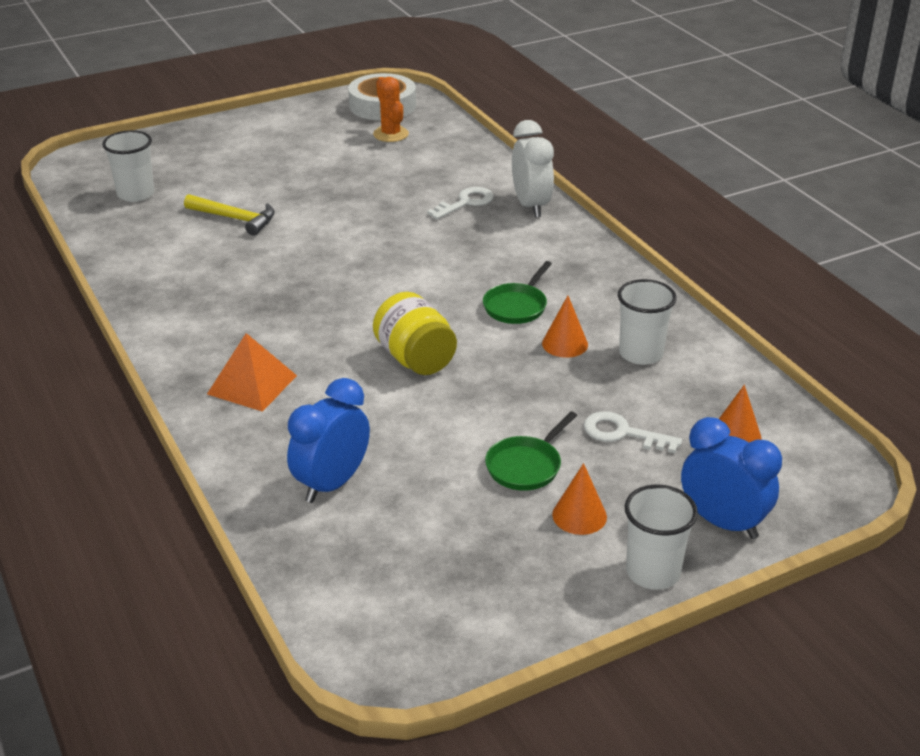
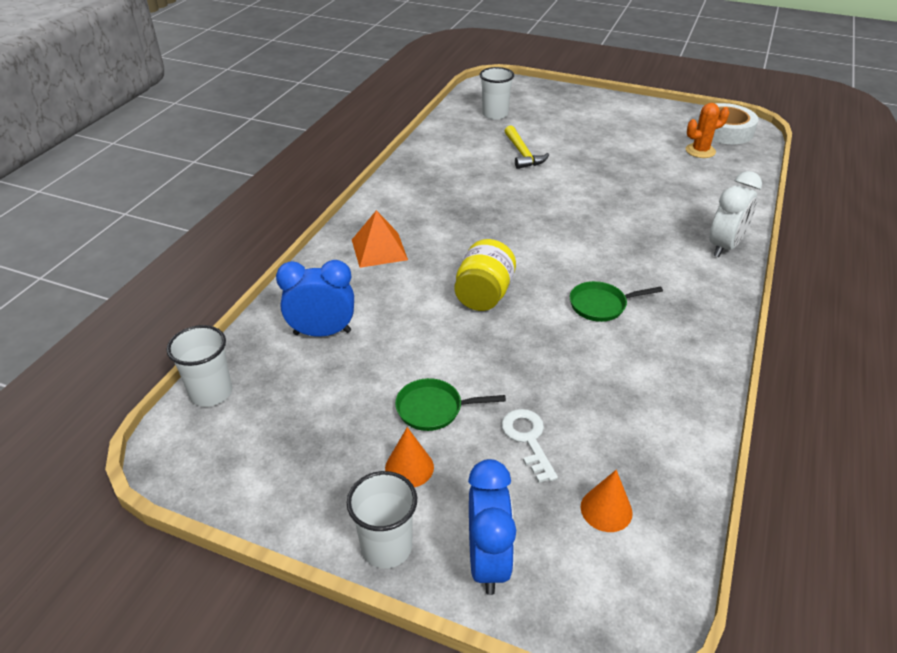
camera: 50 degrees right, 5 degrees up
(391, 134) = (700, 151): orange cactus -> orange cactus turned 45 degrees clockwise
(466, 203) = (679, 219): white key -> none
(565, 344) = (592, 351): orange cone -> none
(641, 353) = (635, 396): white cup -> white cup (211, 392)

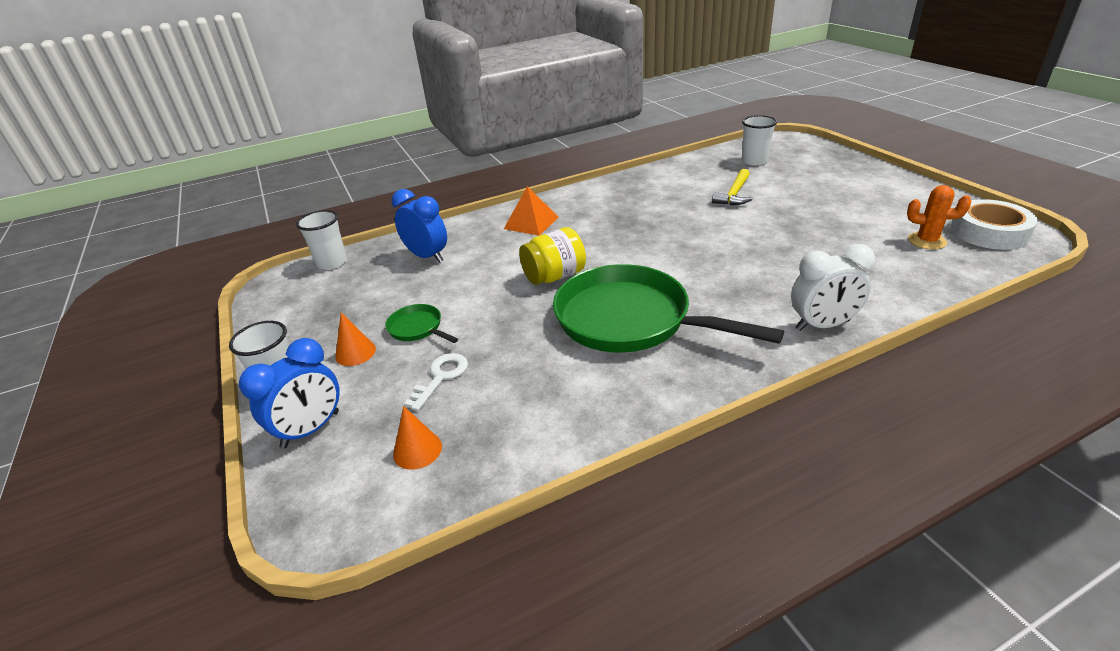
camera: 45 degrees right, 5 degrees down
(601, 305) = (630, 320): green pan -> green pan, size x2.36

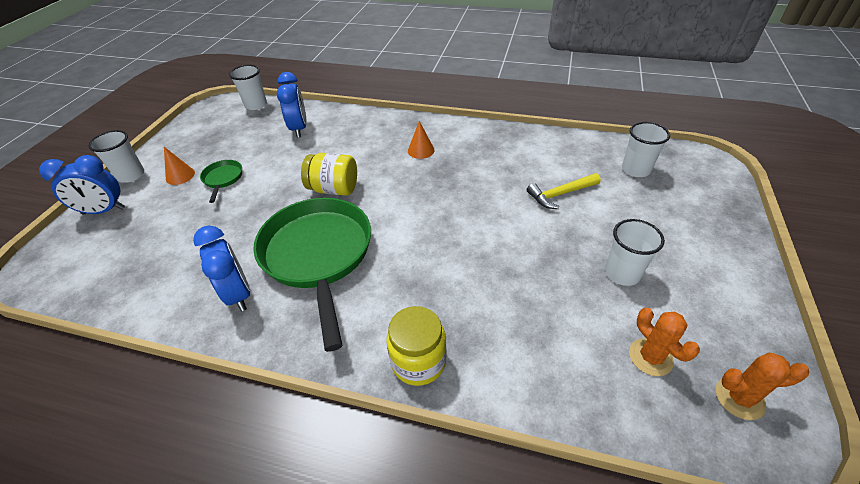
camera: 40 degrees right, 10 degrees up
(417, 450) = (113, 259): orange cone -> orange cone (421, 150)
(441, 377) = (184, 221): white key -> none
(531, 223) = (387, 136): orange pyramid -> none
(612, 383) = (238, 294): none -> blue clock
(822, 325) = (418, 361): white clock -> yellow jar
(843, 213) = (622, 273): none -> white cup
(989, 232) = (739, 398): white tape -> orange cactus

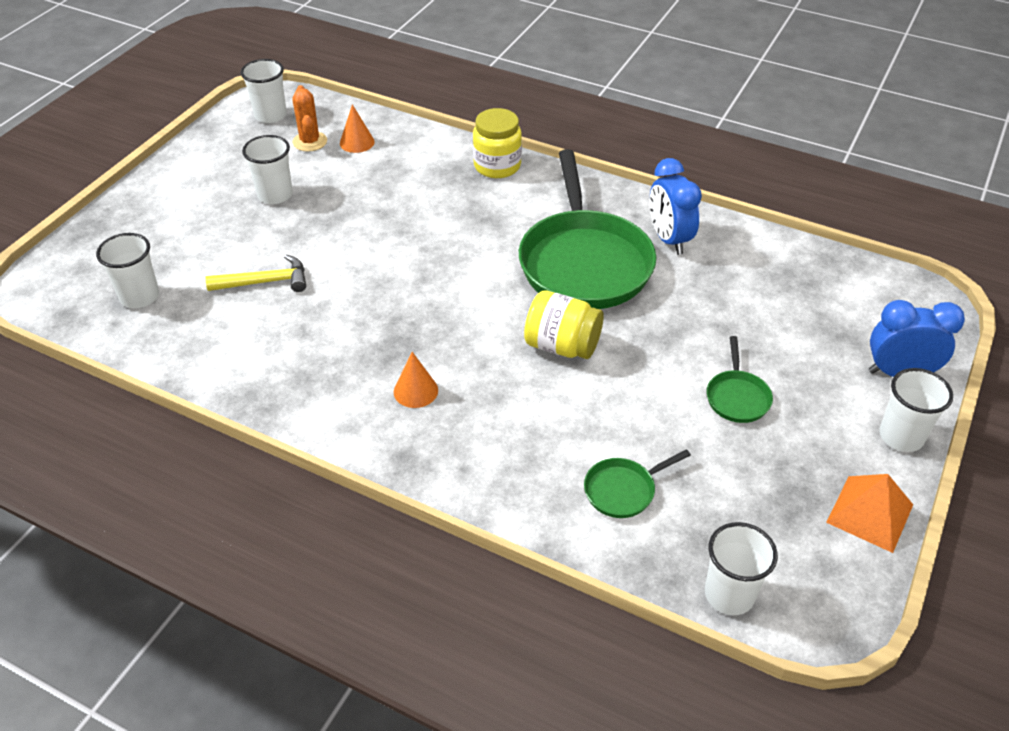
camera: 170 degrees left, 0 degrees up
(173, 140) = (869, 513): none -> orange pyramid
(180, 176) = (812, 418): orange cone -> orange cone (357, 142)
(299, 129) = (623, 490): blue clock -> green pan
(739, 398) = (270, 115): orange cactus -> white cup

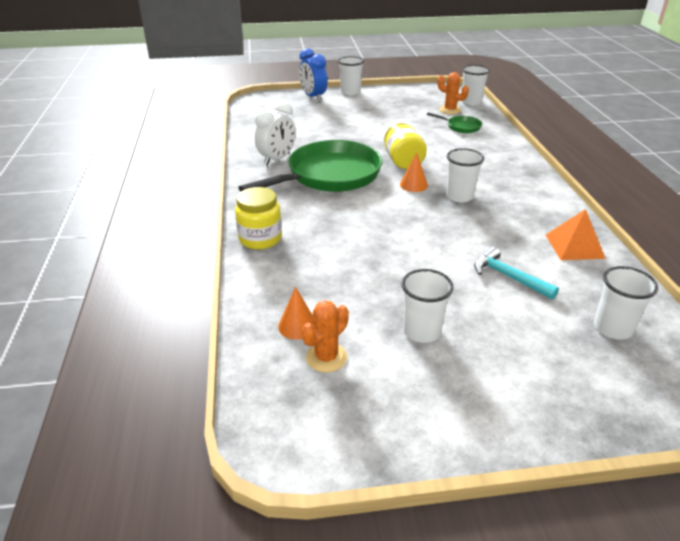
camera: 125 degrees left, 10 degrees down
(265, 282) = (508, 277): yellow hammer -> turquoise hammer
(270, 115) = (309, 420): white cup -> white cup (459, 196)
(415, 391) = (494, 186): orange cone -> orange cone (413, 185)
(669, 239) = (277, 159): blue clock -> white clock
(710, 527) = (450, 110): none -> orange cactus
(737, 397) = (374, 119): green pan -> none
(869, 513) = (398, 90): orange pyramid -> orange pyramid (574, 246)

